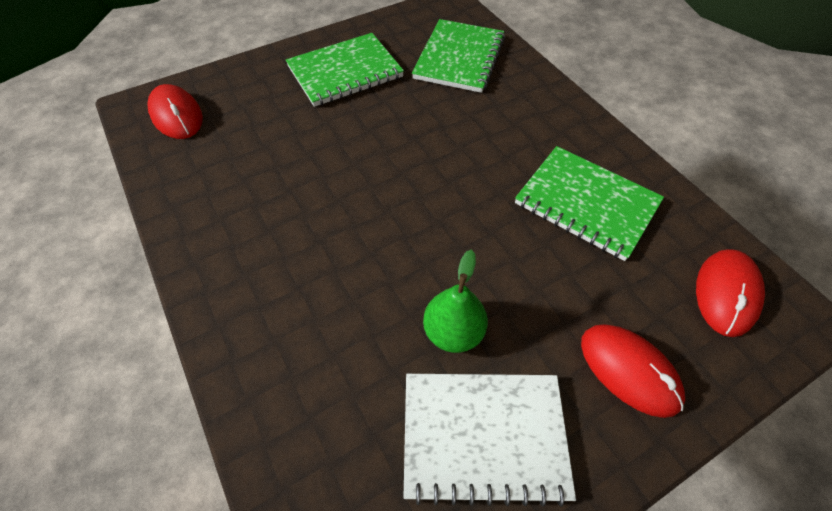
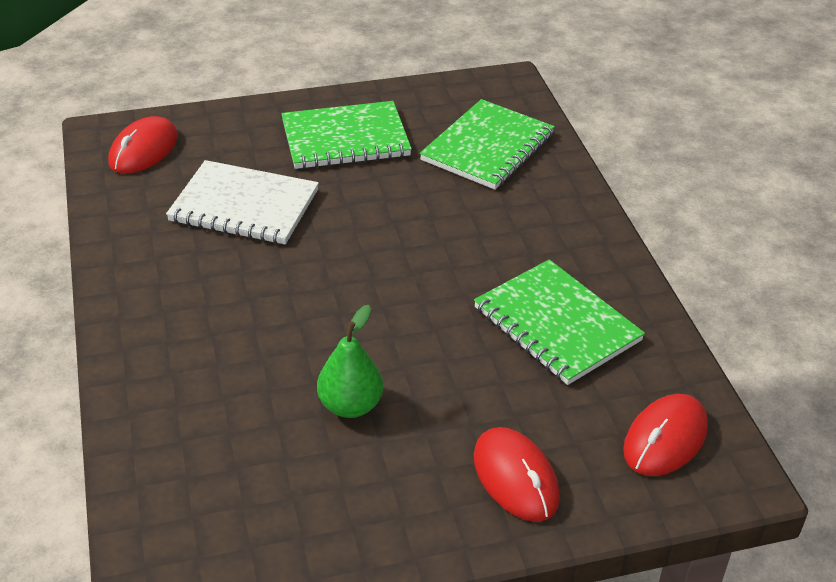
camera: 15 degrees right, 15 degrees down
(176, 115) = (143, 150): red mouse -> red mouse turned 45 degrees clockwise
(483, 436) = (340, 492): white notebook -> white notebook (244, 206)

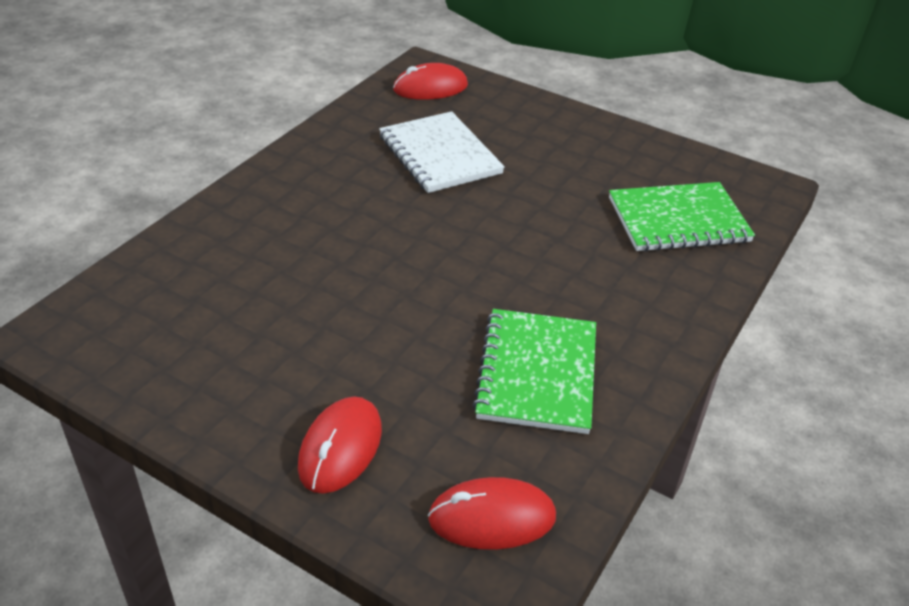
camera: 45 degrees right, 0 degrees up
(345, 138) = (574, 153): green notebook -> none
(350, 405) = (312, 317): green pear -> none

